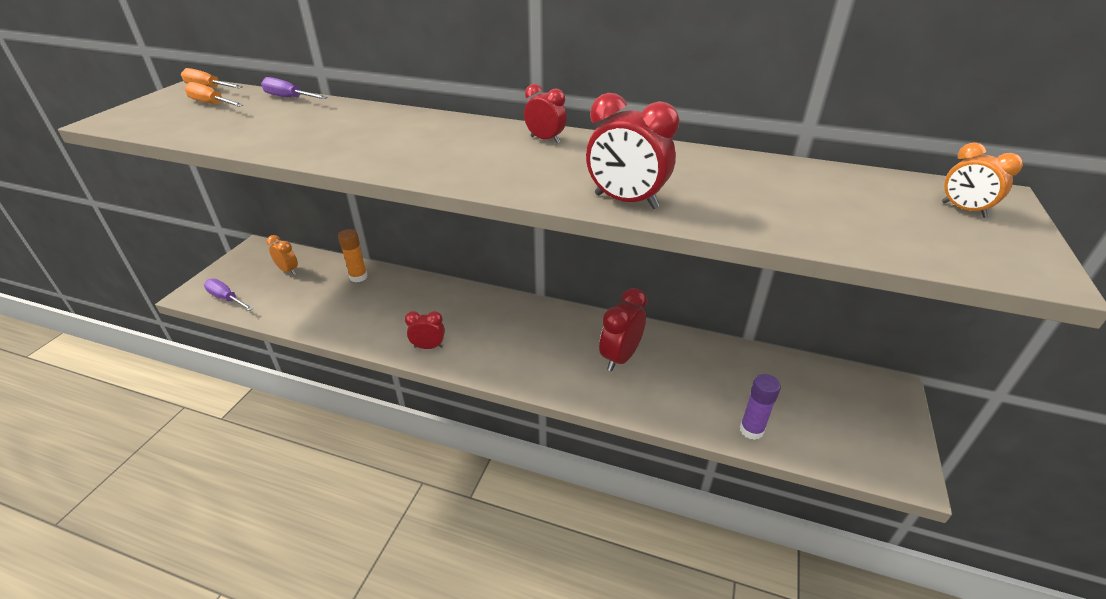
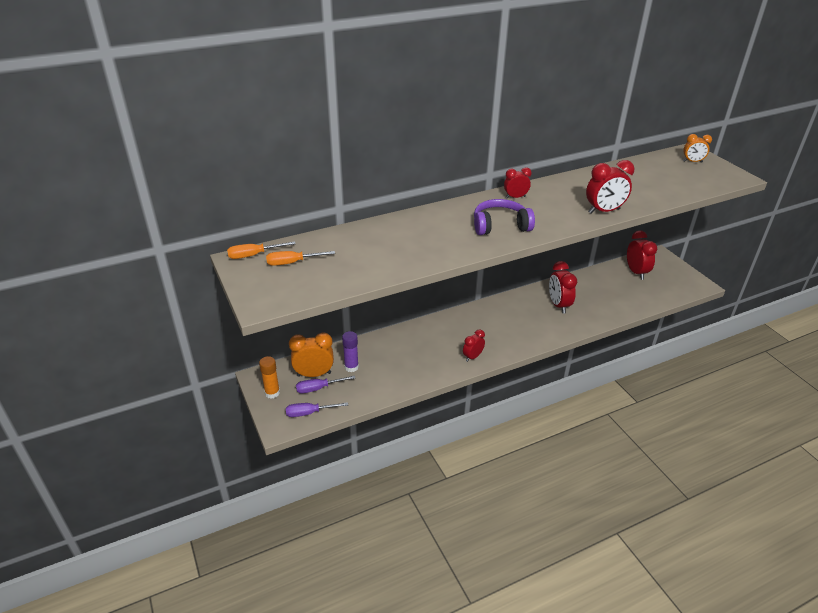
camera: 45 degrees left, 0 degrees up
(288, 270) = (314, 374): orange clock -> orange clock, size x1.62
(289, 98) = (328, 236): purple screwdriver -> purple screwdriver (318, 388)
(358, 277) = (366, 350): orange glue stick -> orange glue stick (272, 393)
(451, 157) = (500, 226): none -> purple headphones
(751, 430) = (642, 302): purple glue stick -> purple glue stick (351, 367)
(808, 387) = (636, 272): none -> red clock

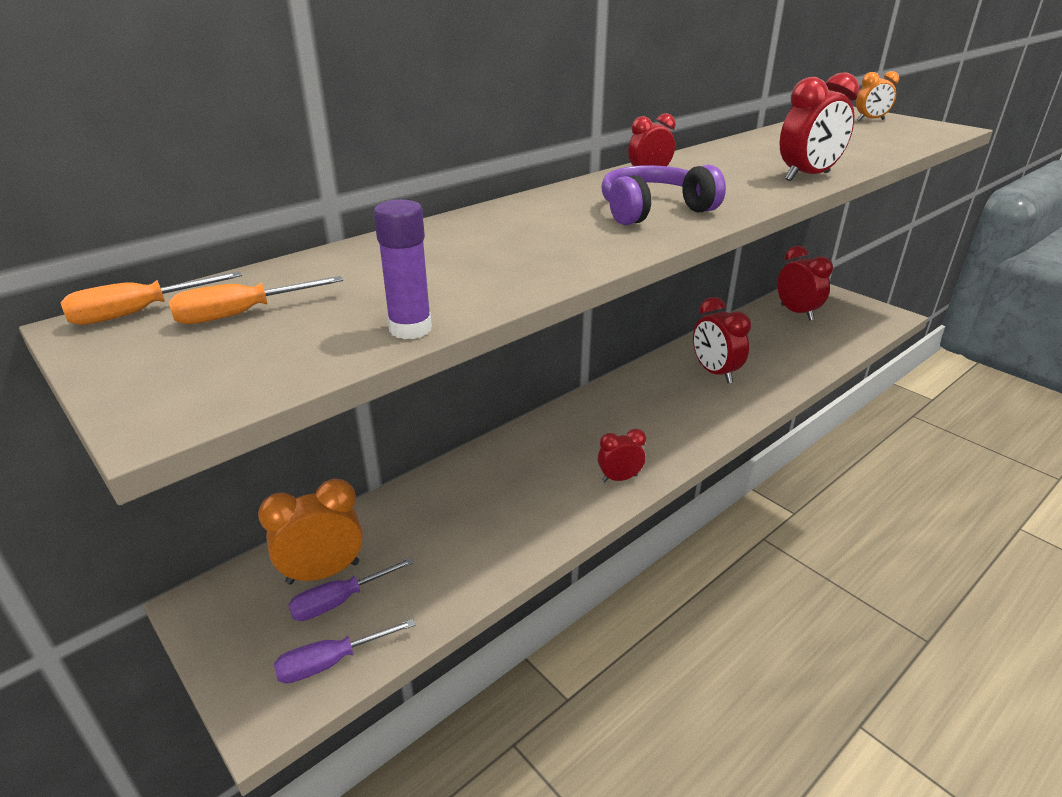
camera: 15 degrees left, 5 degrees down
(272, 393) = (236, 634): orange glue stick -> none
(351, 367) = (398, 542): purple glue stick -> purple glue stick (410, 329)
(472, 357) = (619, 478): red clock -> red clock turned 45 degrees clockwise

